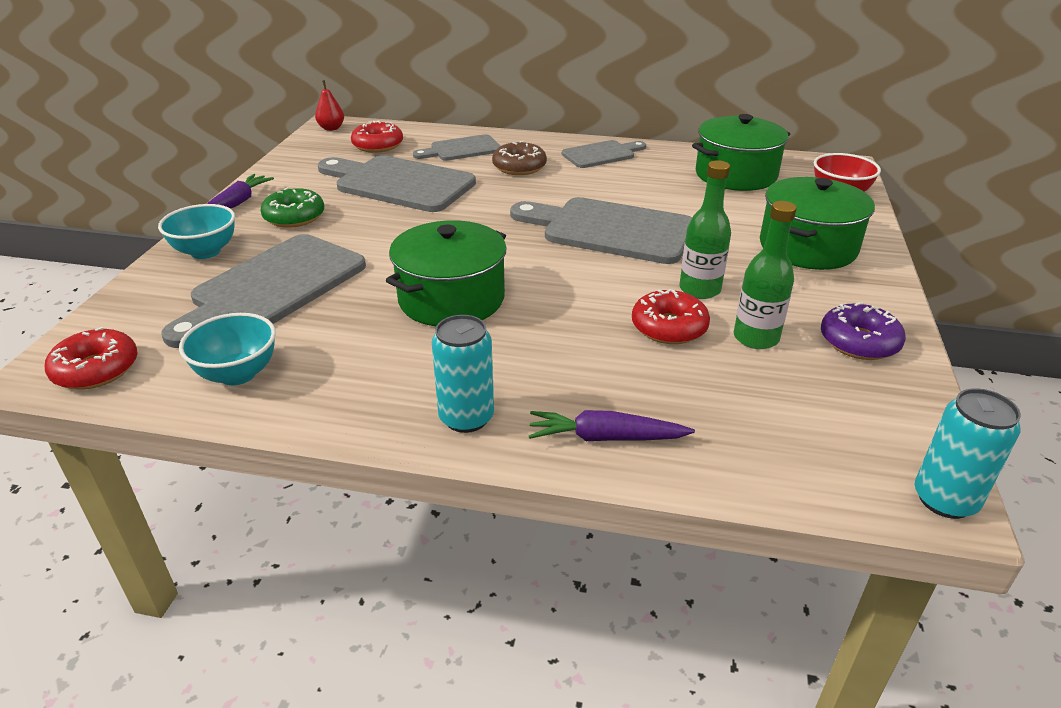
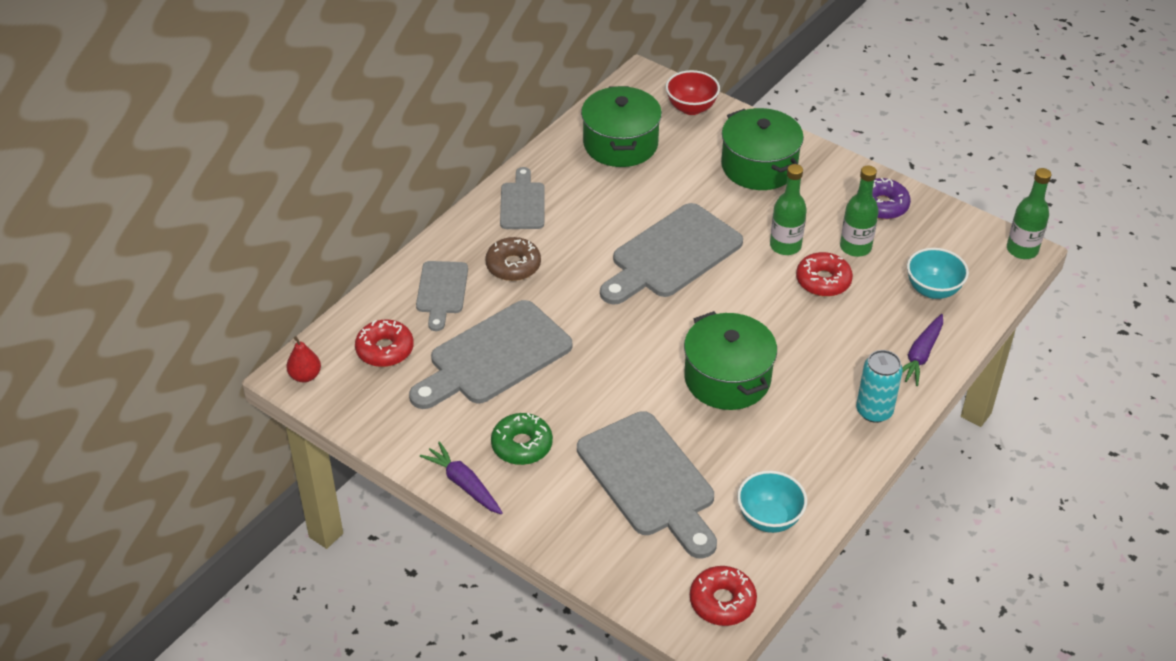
camera: 65 degrees left, 10 degrees up
(206, 251) = (557, 517): turquoise bowl -> turquoise bowl (932, 290)
(944, 499) = (1022, 250): turquoise can -> green bottle

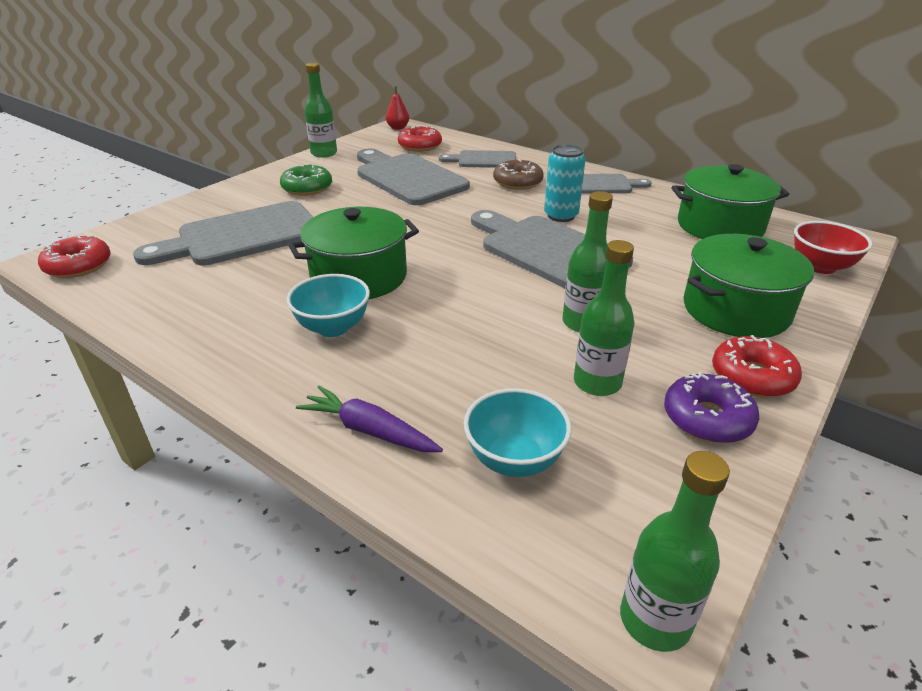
camera: 90 degrees right, 10 degrees down
(402, 445) = (324, 153): none -> green bottle
(463, 484) = (277, 171): purple carrot -> none
(769, 518) = (156, 293): turquoise bowl -> turquoise bowl (333, 327)
(823, 281) = (520, 349): red donut -> red donut (752, 377)
(874, 411) = (276, 376): turquoise can -> turquoise can (561, 216)

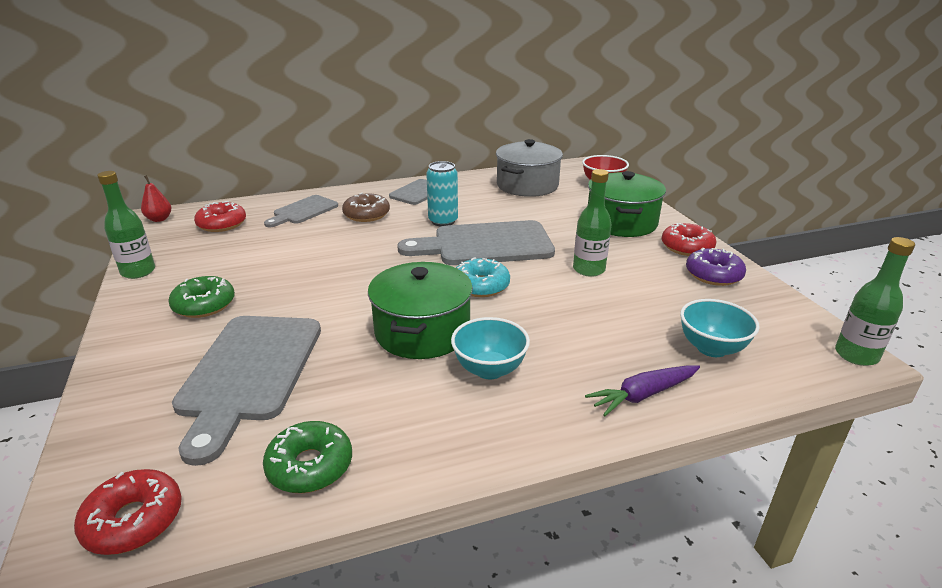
camera: 55 degrees left, 5 degrees down
(156, 299) = (310, 466): none -> green donut
(407, 178) = (276, 251): grey cutting board -> none
(467, 275) = (481, 286): none -> turquoise donut
(597, 383) = (656, 291): green bottle -> none
(720, 226) = (527, 185): green pot -> grey pot

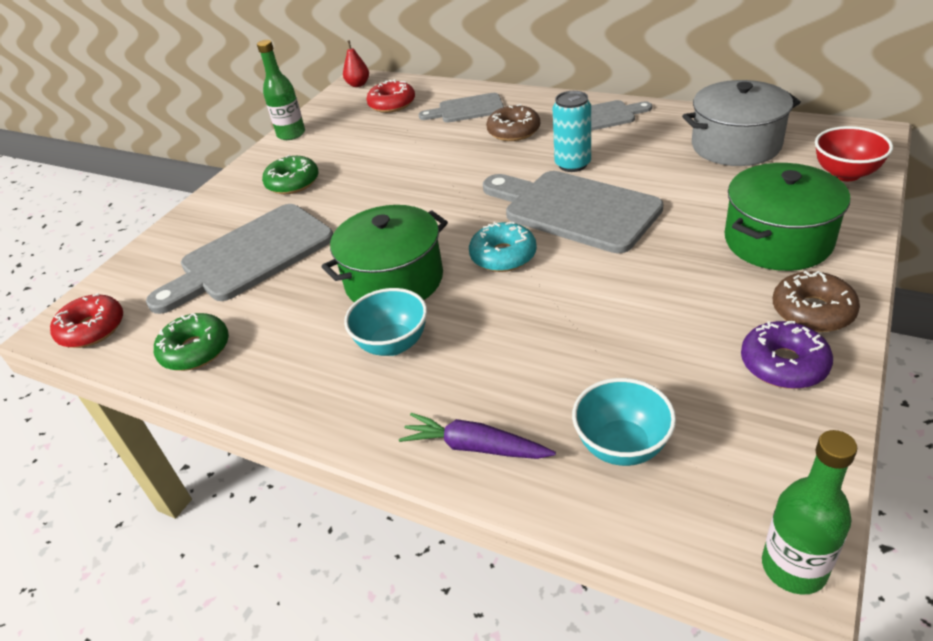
camera: 50 degrees right, 10 degrees up
(589, 269) = (636, 286): green bottle -> none
(687, 247) = (812, 311): red donut -> brown donut

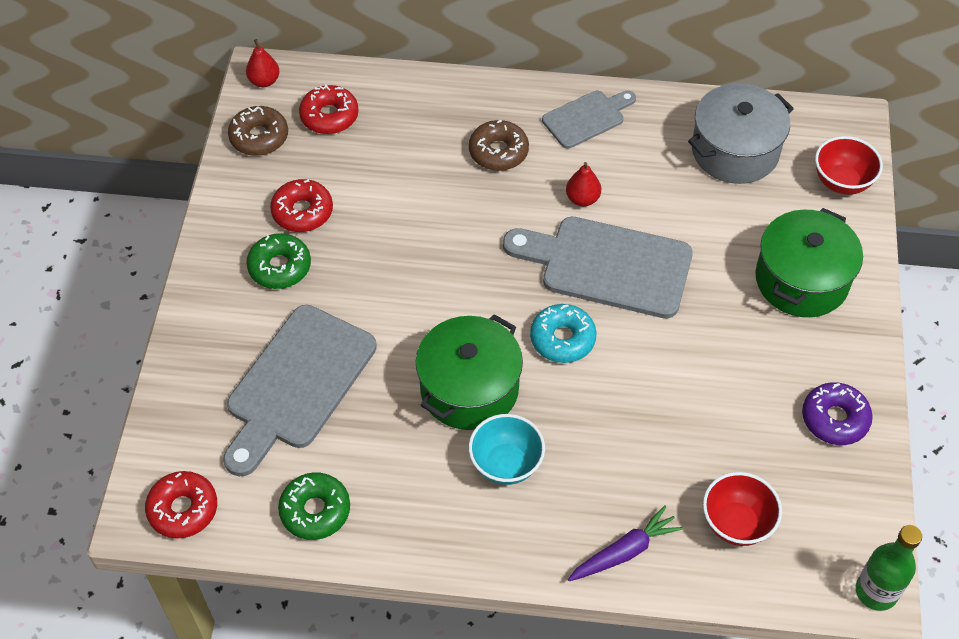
camera: 25 degrees left, 15 degrees up
(291, 134) = (228, 184): green bottle -> none
(334, 153) = (302, 212): none -> red donut
(467, 109) = (428, 118): grey cutting board -> none
(474, 447) = (624, 551): purple carrot -> purple carrot turned 150 degrees clockwise
(572, 164) = (582, 199): turquoise can -> red pear
(622, 446) = (736, 523): turquoise bowl -> red bowl
(812, 311) = (845, 359): brown donut -> brown donut (259, 137)

